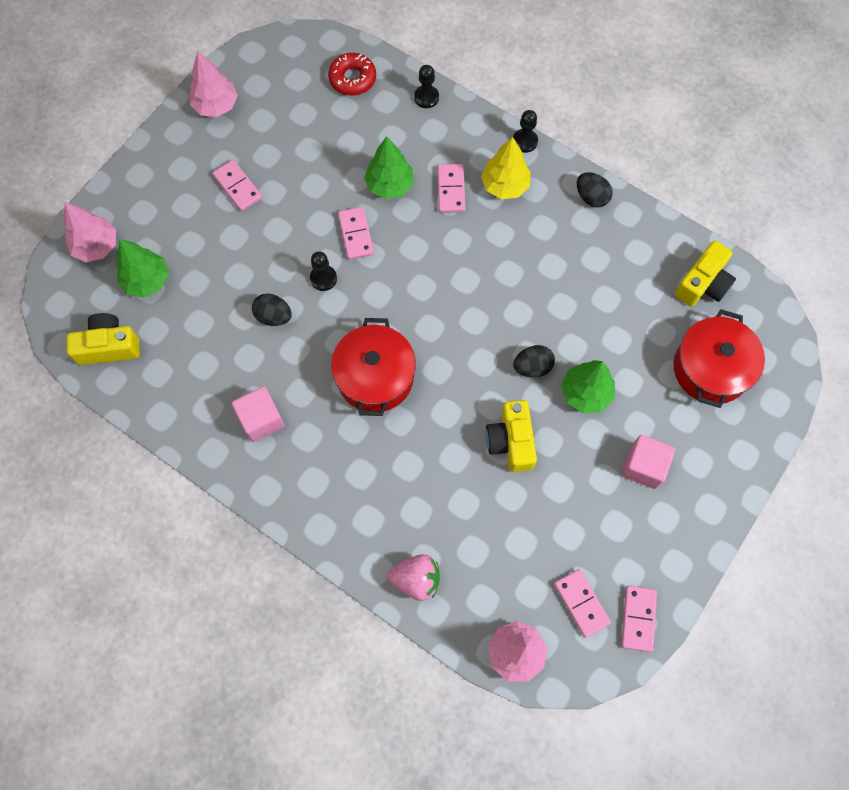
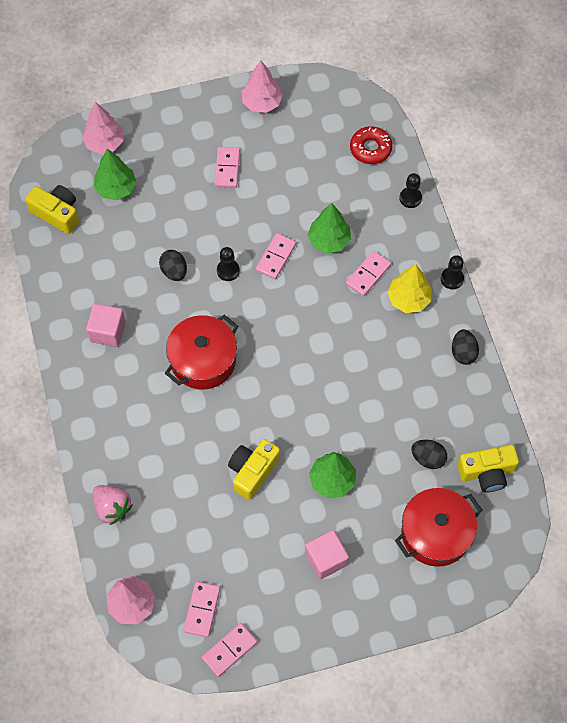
camera: 40 degrees right, 5 degrees down
(532, 367) = (312, 435): black egg -> black egg (428, 458)

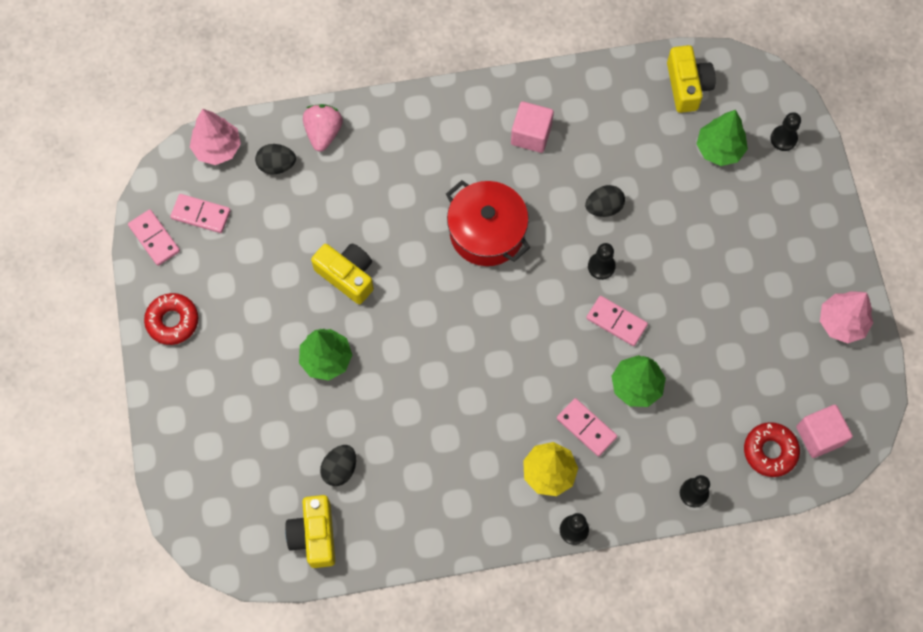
camera: 95 degrees right, 5 degrees up
(57, 213) = (687, 86): yellow camera -> yellow camera turned 45 degrees counterclockwise
(104, 143) = (783, 139): pink tree -> black pawn
(112, 508) = (323, 133): pink strawberry -> pink strawberry turned 135 degrees clockwise
(227, 168) = (744, 274): pink domino -> none
(310, 620) = (172, 321): none -> red donut
(326, 559) = (237, 343): pink cube -> pink cube (819, 435)
(435, 533) = (249, 466): red pot -> none
(463, 352) = (471, 529): black egg -> black egg (277, 165)

